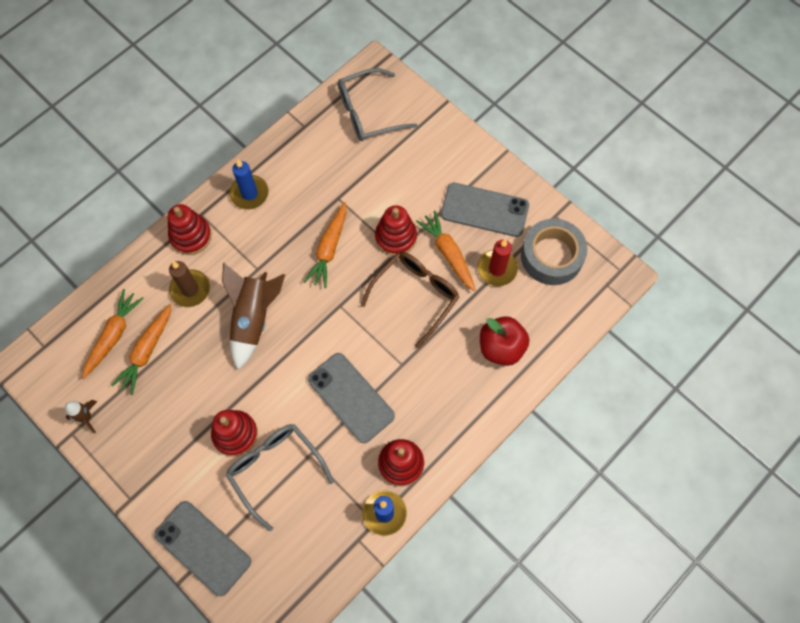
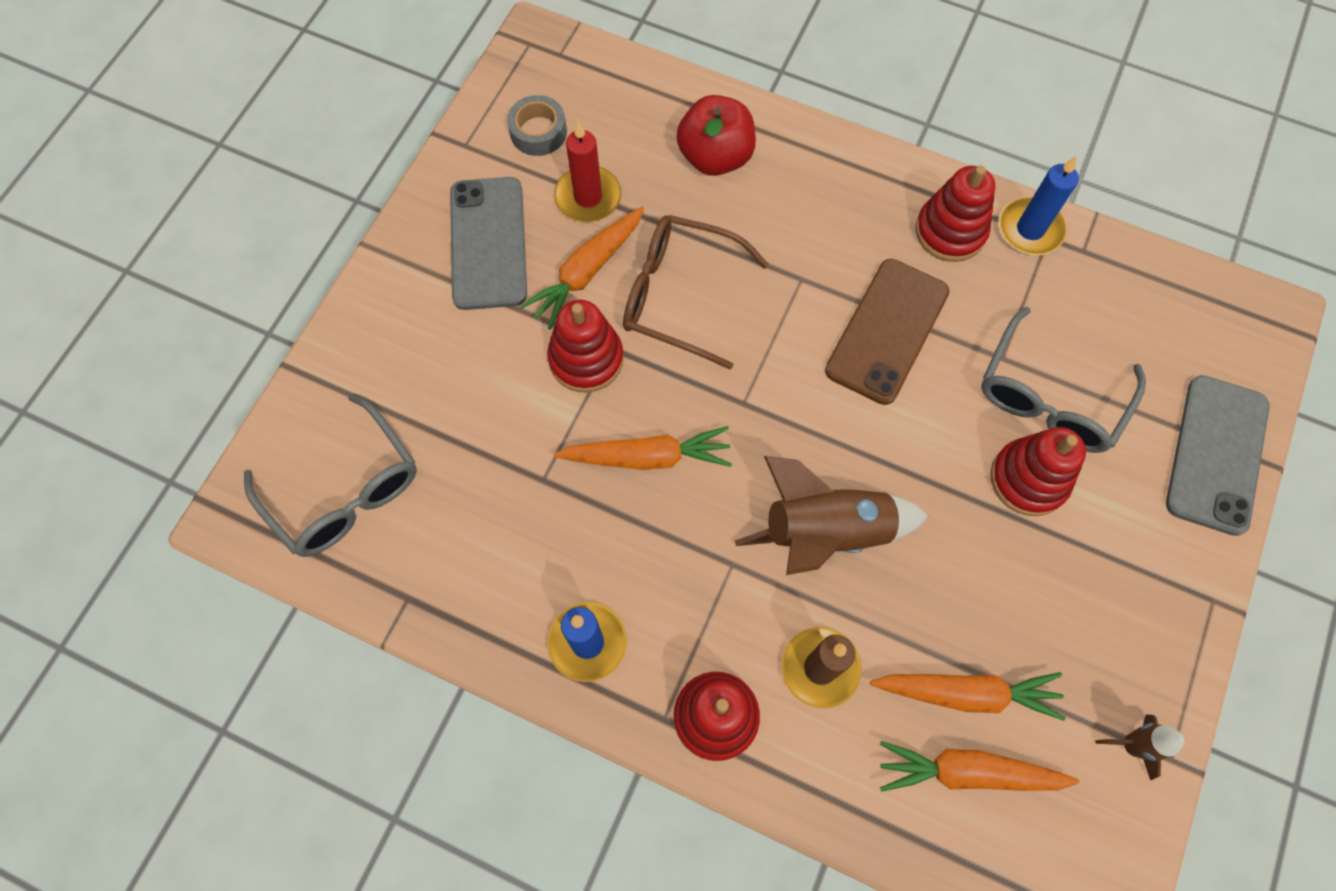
camera: 110 degrees left, 0 degrees up
(351, 397) = (887, 331): grey phone -> brown phone
(551, 256) = (538, 132): grey tape -> grey tape, size x0.56

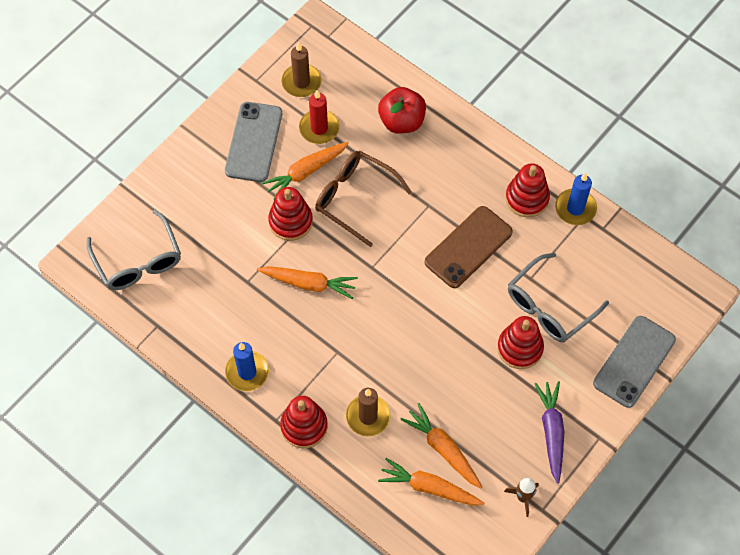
camera: 15 degrees right, 5 degrees down
(538, 132) = (301, 82): grey tape -> brown candle
(826, 532) = (395, 348): brown rocket -> none
(966, 693) = (443, 449): orange carrot -> orange carrot turned 150 degrees counterclockwise
(1133, 612) = (551, 432): none -> purple carrot

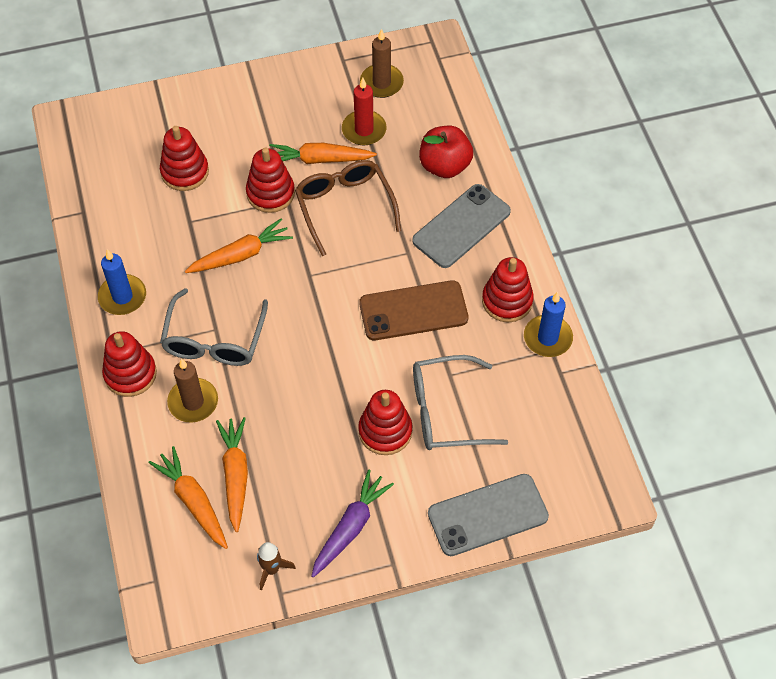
camera: 35 degrees right, 5 degrees down
(138, 261) = (113, 150): grey glasses -> grey glasses (214, 340)
(210, 244) = (185, 172): none -> red stacking toy
(253, 142) = (296, 109): grey phone -> grey phone (461, 226)
(308, 283) = (240, 255): orange carrot -> orange carrot turned 75 degrees counterclockwise

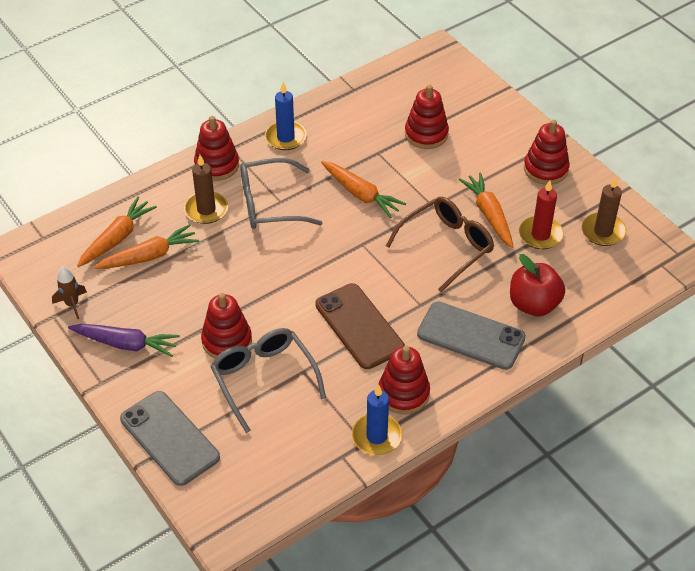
camera: 70 degrees right, 10 degrees down
(270, 193) = (434, 193): red stacking toy -> red stacking toy (545, 169)

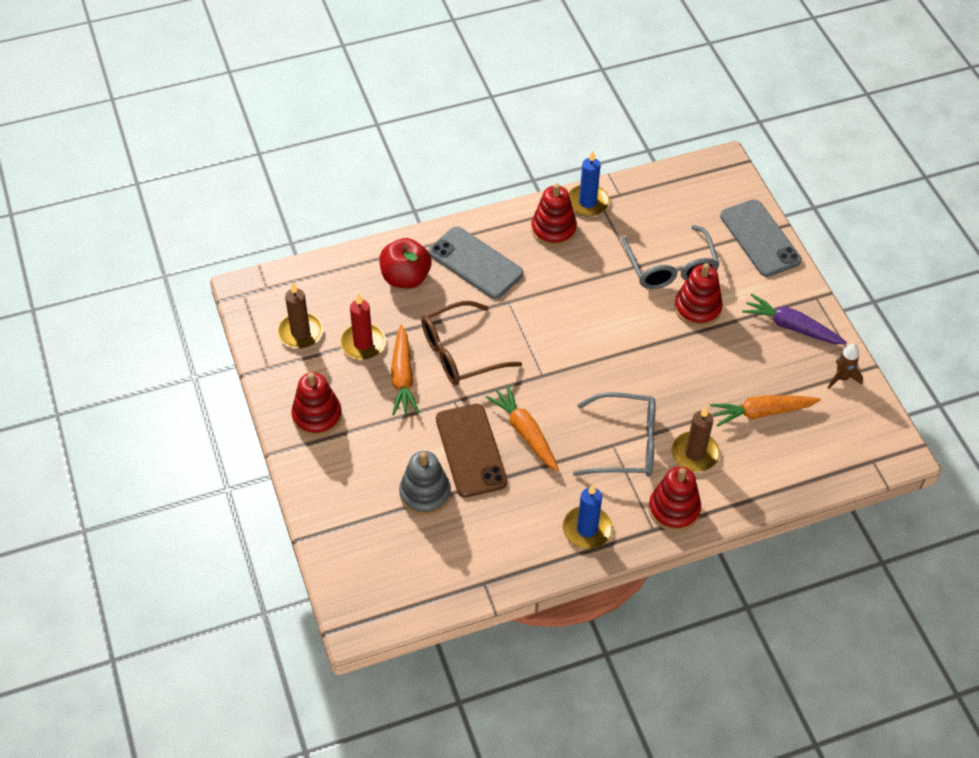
camera: 165 degrees left, 5 degrees up
(117, 238) = (794, 441): orange carrot -> none
(359, 326) = (573, 294): brown phone -> brown phone (471, 450)
(426, 134) = (425, 494): red stacking toy -> grey stacking toy

